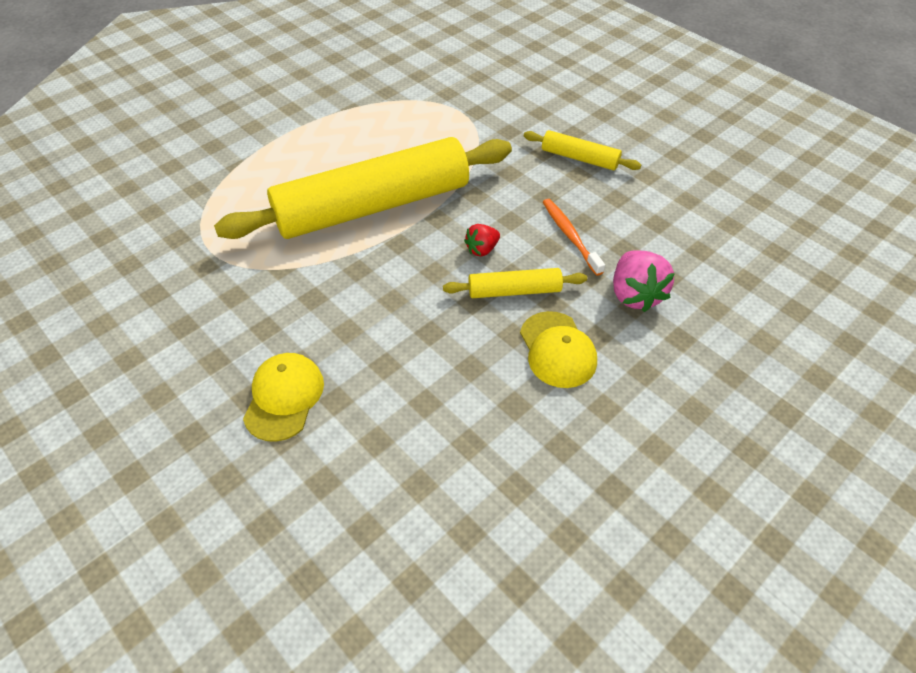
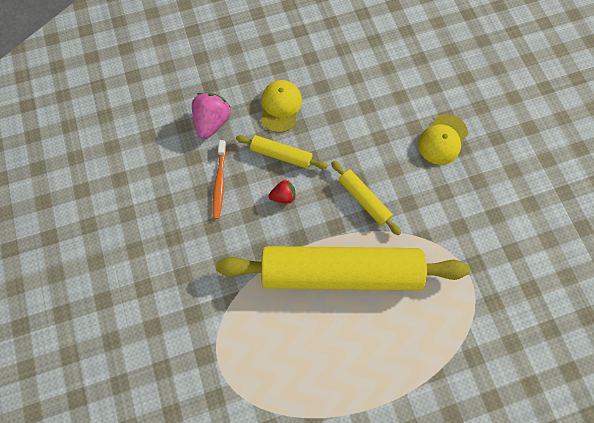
camera: 155 degrees left, 20 degrees up
(579, 158) = (160, 254): yellow rolling pin -> yellow rolling pin (364, 199)

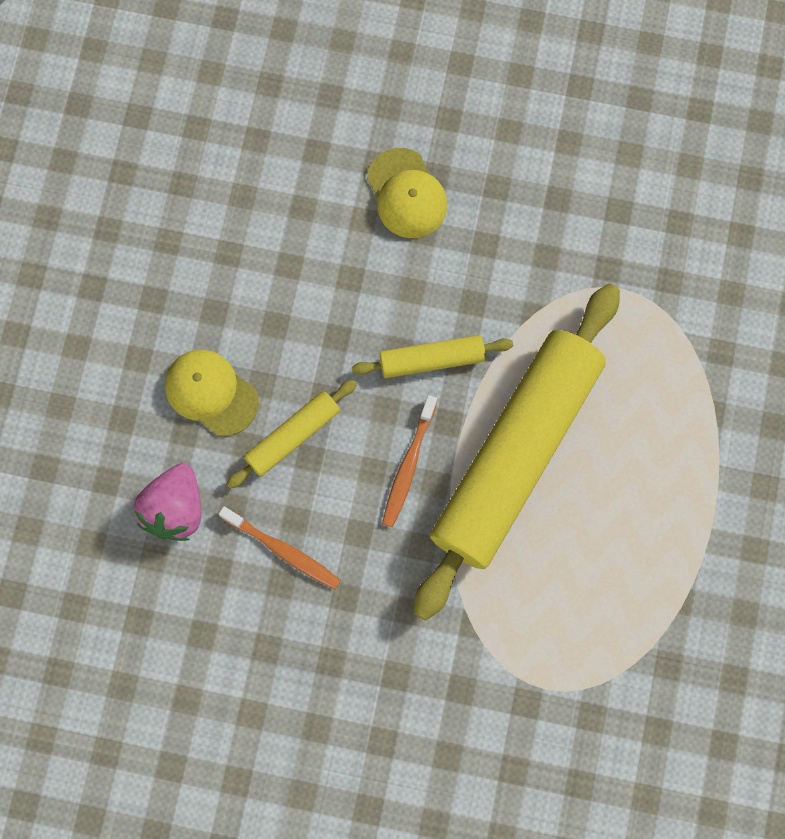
camera: 60 degrees left, 5 degrees up
(212, 122) = (175, 509): pink strawberry -> pink strawberry turned 120 degrees counterclockwise
(283, 196) = (360, 470): red strawberry -> none
(300, 219) = (408, 466): none -> orange toothbrush

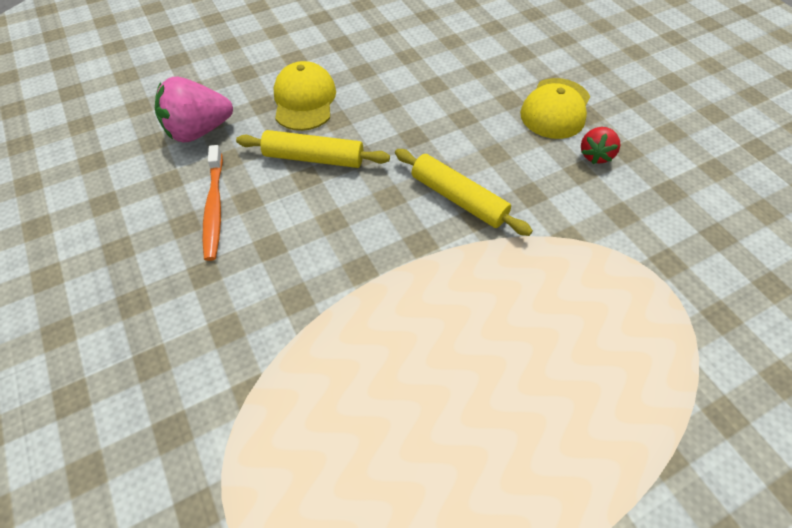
camera: 50 degrees right, 20 degrees down
(408, 466) = (358, 240): orange toothbrush -> none
(480, 216) = (595, 155): none -> red strawberry
(516, 454) = (444, 310): yellow rolling pin -> none

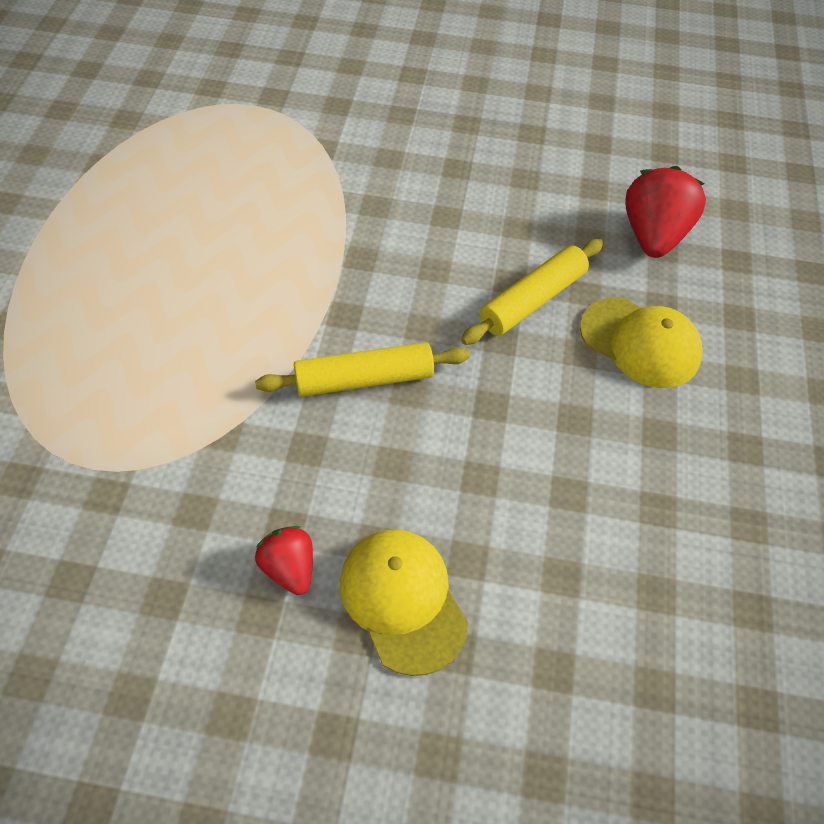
camera: 125 degrees right, 0 degrees up
(199, 131) = (653, 236): pink strawberry -> red strawberry
(214, 208) = (527, 202): orange toothbrush -> none

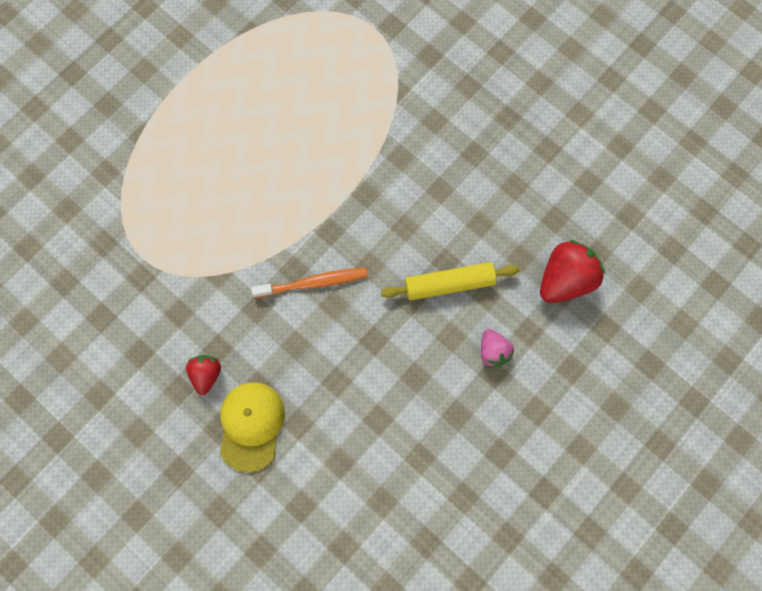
camera: 35 degrees right, 20 degrees up
(364, 379) = (313, 283): yellow rolling pin -> orange toothbrush
(640, 343) = (493, 351): yellow cap -> pink strawberry

